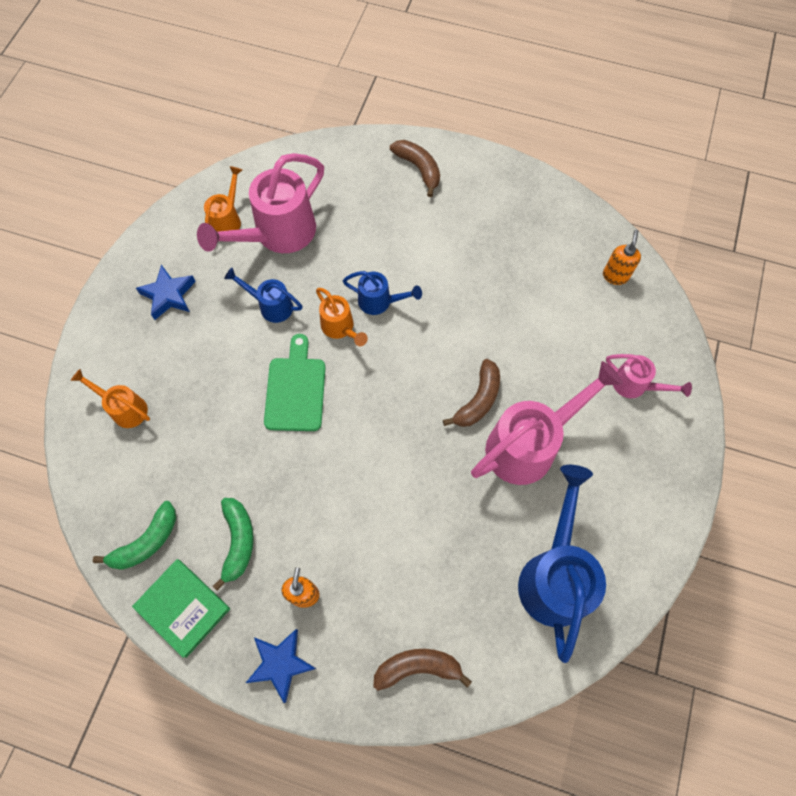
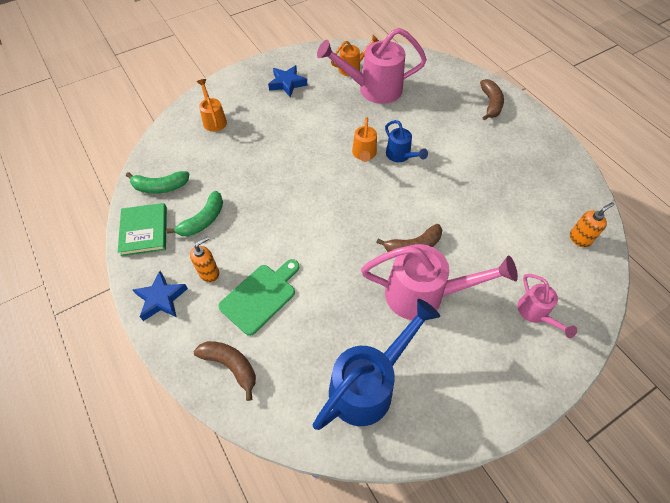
camera: 40 degrees right, 10 degrees down
(271, 306) = (336, 120): blue watering can -> none
(296, 390) = (308, 168): green cutting board -> green cutting board (260, 296)

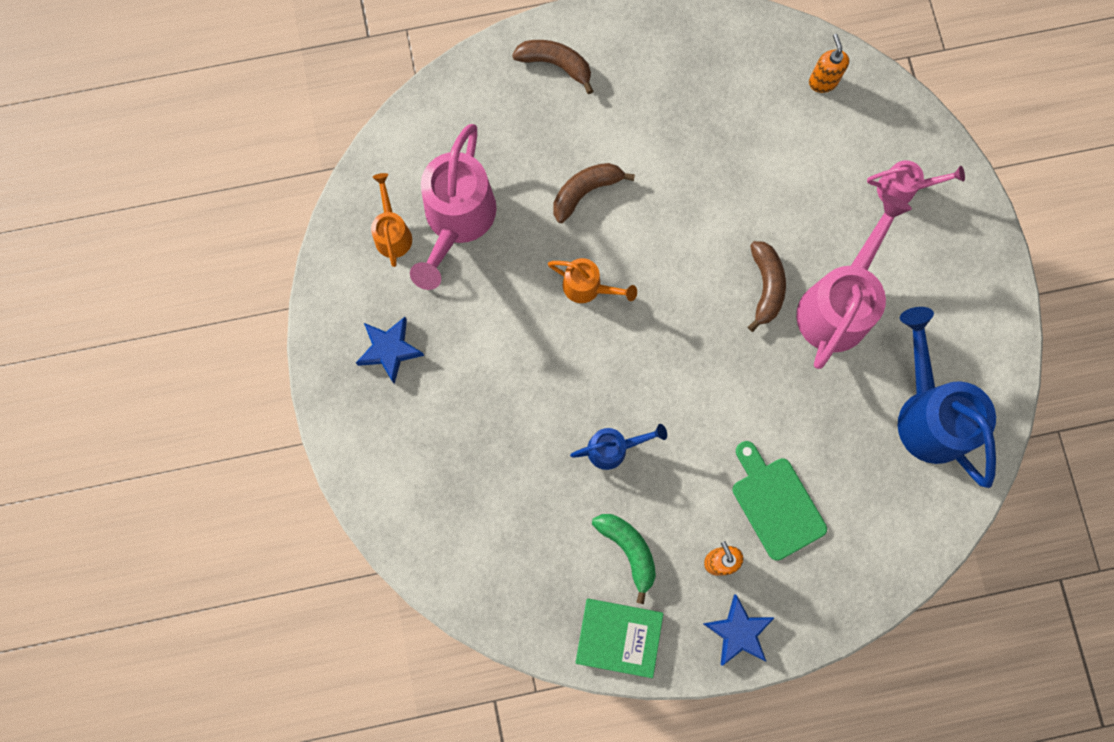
camera: 70 degrees left, 20 degrees up
(160, 187) = (543, 600): green banana -> none
(214, 120) = (430, 490): orange watering can -> none
(231, 366) = (857, 564): brown banana -> brown banana (585, 192)
(400, 156) = (609, 238): blue watering can -> blue watering can (613, 448)

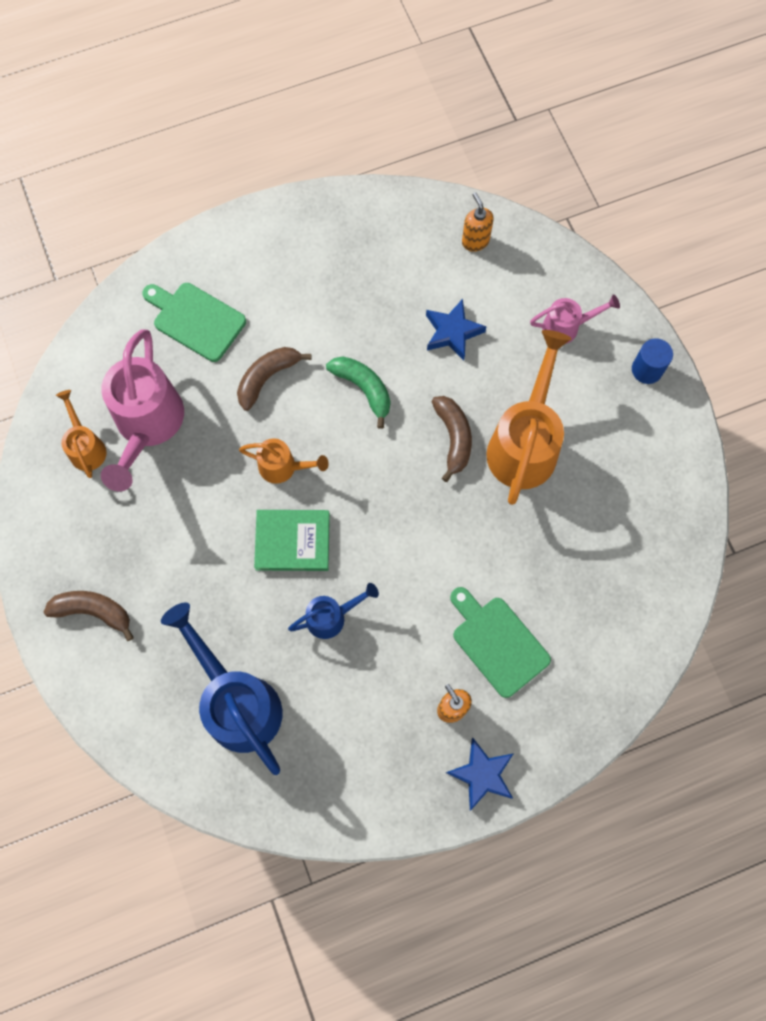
camera: 10 degrees left, 5 degrees down
(389, 350) = (98, 559): blue star -> blue star (452, 332)
(521, 118) = (196, 320): none -> green cutting board
(556, 65) = (221, 265): brown banana -> brown banana (93, 611)
(619, 637) = (365, 801): green book -> green book (292, 541)
(628, 550) = (361, 713): green banana -> green banana (363, 389)
(838, 304) = (524, 443): pink watering can -> orange watering can
(928, 414) = (628, 531): blue watering can -> blue watering can (237, 702)
(978, 248) = (647, 369): none -> blue cylinder

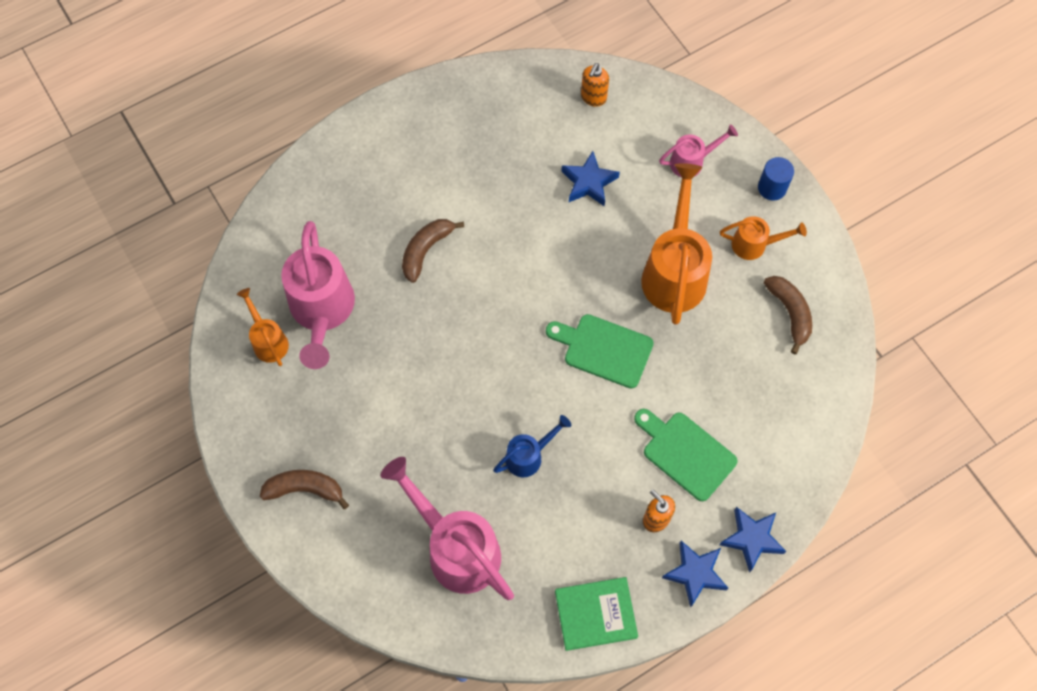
camera: 10 degrees left, 5 degrees down
(196, 320) = (349, 208): green cutting board -> green cutting board (604, 349)
(237, 702) = (456, 548): blue watering can -> pink watering can
(283, 467) = (457, 328): orange watering can -> orange watering can (754, 245)
(292, 541) = (479, 394): green book -> green book (595, 614)
(363, 389) = (517, 246): green banana -> none
(453, 438) = (608, 277): brown banana -> brown banana (790, 313)
(475, 241) = (593, 98): orange soap dispenser -> orange soap dispenser turned 120 degrees counterclockwise
(549, 748) = (751, 539): none -> blue star

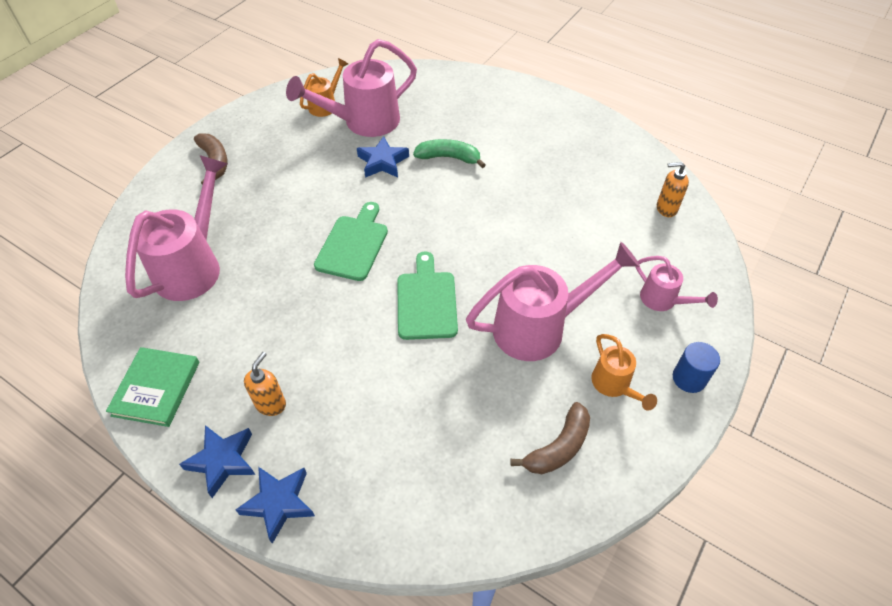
camera: 65 degrees right, 15 degrees down
(426, 250) = (449, 158): brown banana -> green banana
(529, 456) = (297, 284): blue watering can -> none
(589, 182) = (582, 234): blue star -> blue star (383, 162)
(595, 614) = (156, 388): green book -> green book turned 45 degrees clockwise
(674, 271) = (539, 327): orange watering can -> pink watering can
(686, 453) = (351, 405): green cutting board -> green cutting board (353, 245)

